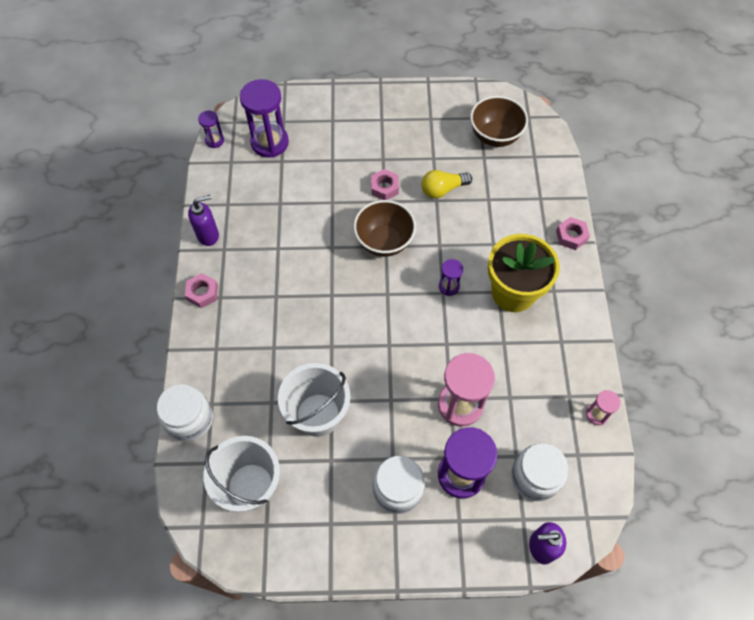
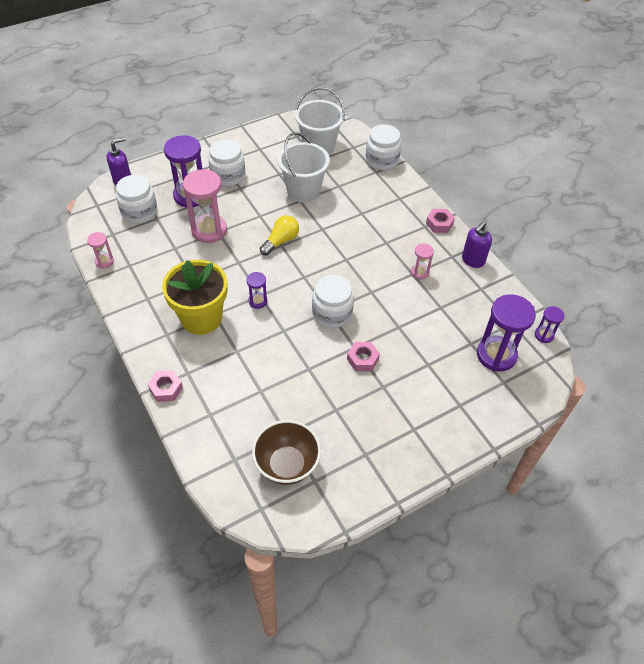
camera: 150 degrees right, 10 degrees down
(270, 246) = (419, 272): none -> pink hourglass
(384, 241) = (332, 313): brown bowl -> white jar
(442, 189) = (308, 381): yellow light bulb -> yellow light bulb (281, 241)

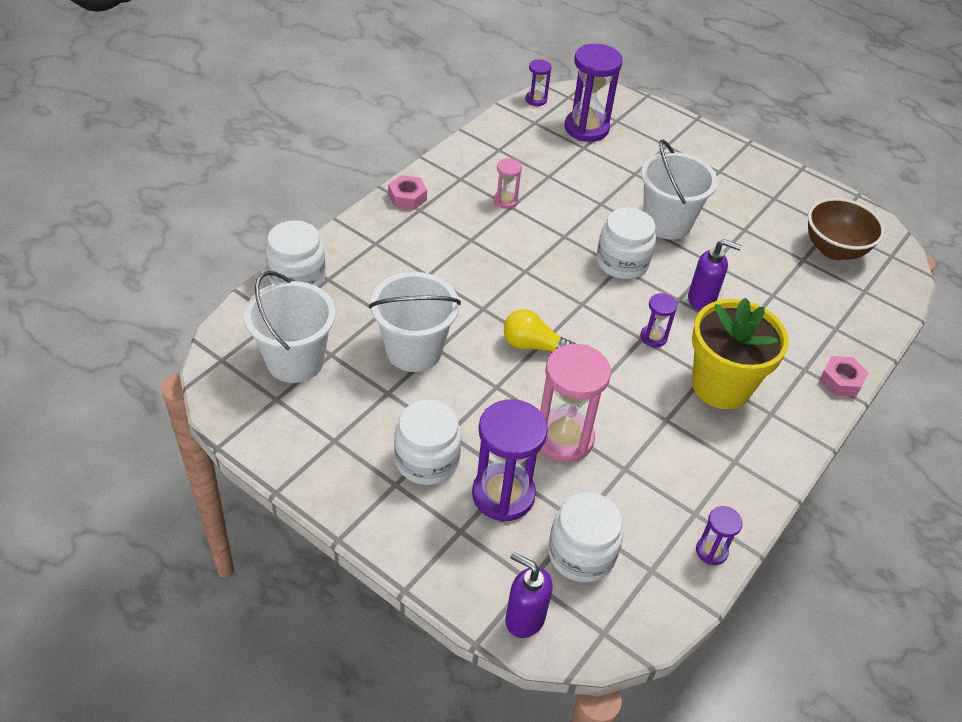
camera: 115 degrees left, 5 degrees down
(104, 261) = (711, 551): pink hourglass -> purple hourglass
(362, 359) = (667, 223): pink nut -> white bucket
(472, 260) = (457, 161): purple soap dispenser -> purple soap dispenser (702, 300)

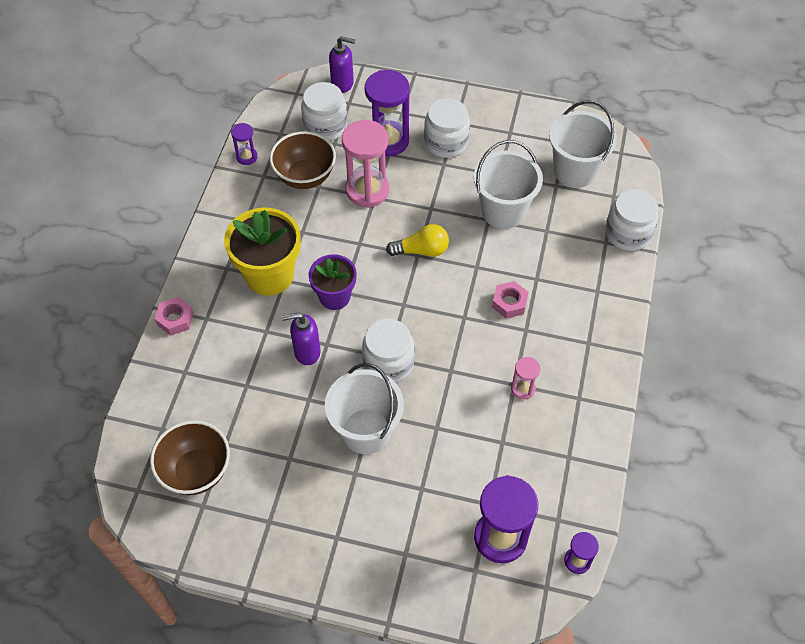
camera: 160 degrees right, 10 degrees up
(407, 197) = (607, 352): pink nut -> pink nut (509, 303)
(638, 488) = (305, 177): none -> brown bowl
(653, 337) = (334, 297): purple hourglass -> purple flower pot

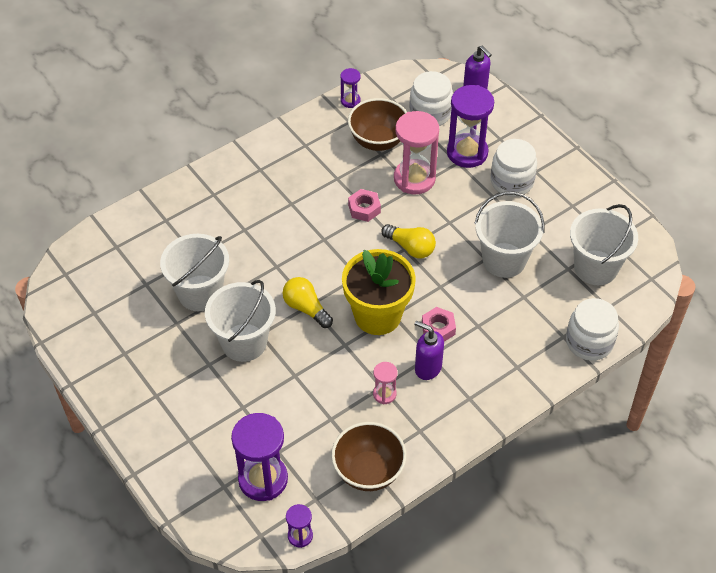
camera: 40 degrees right, 5 degrees down
(175, 319) = (193, 181): pink nut -> pink nut (364, 209)
(196, 471) = (111, 288): brown bowl -> brown bowl (368, 471)
(269, 275) = (284, 193): yellow flower pot -> yellow flower pot (377, 315)
(283, 416) = (200, 293): none -> white bucket
(307, 352) = (257, 262): purple soap dispenser -> purple soap dispenser (427, 368)
(334, 297) = (314, 238): purple flower pot -> none
(388, 362) = (306, 308): white jar -> yellow light bulb

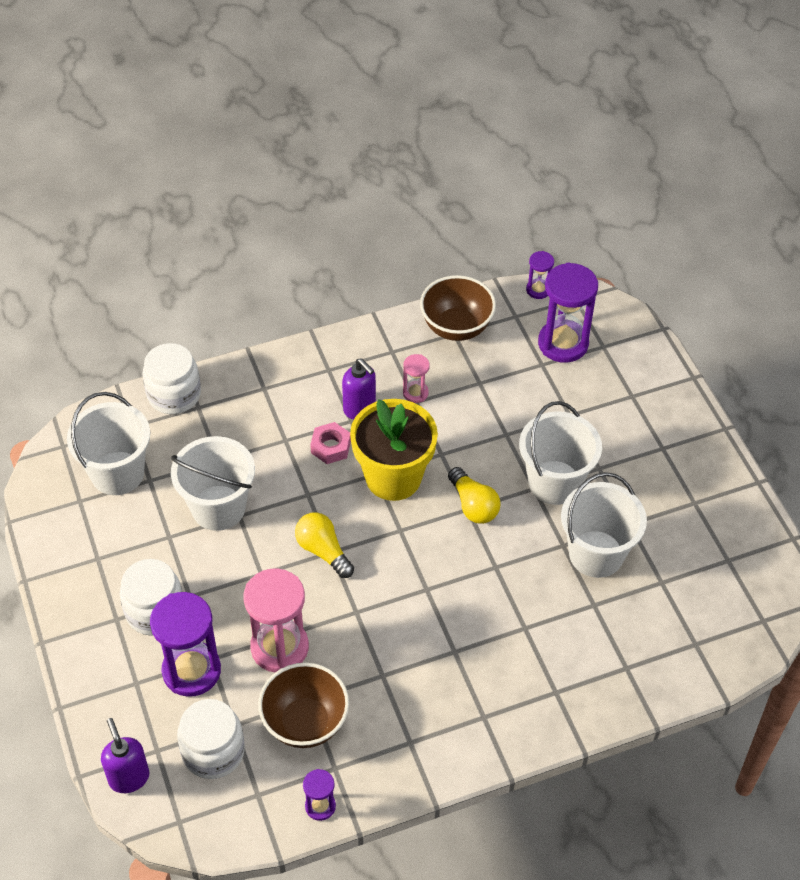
camera: 165 degrees left, 0 degrees up
(364, 209) = (361, 619): pink nut -> none

